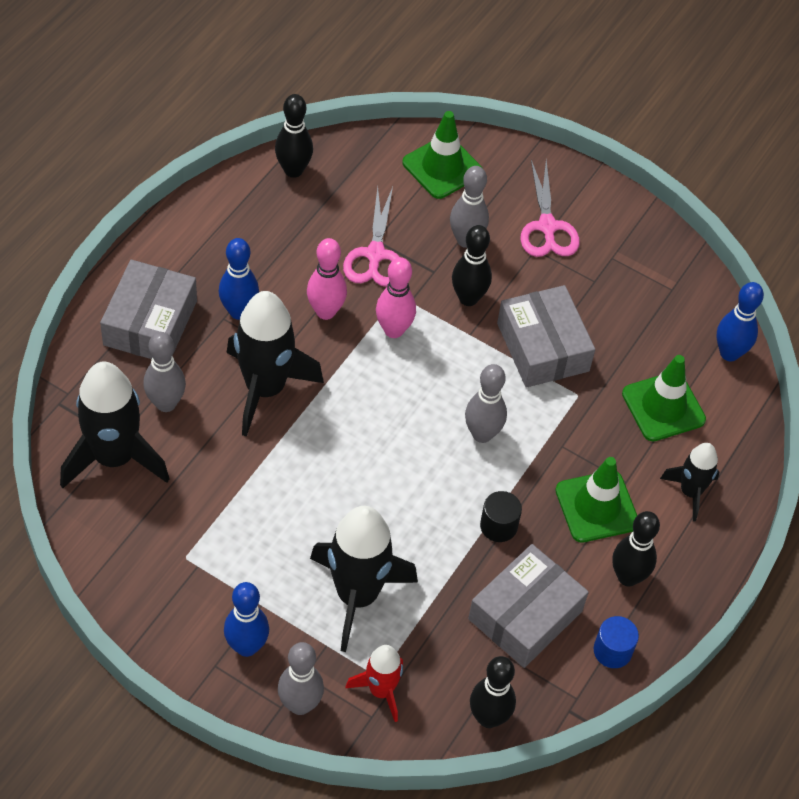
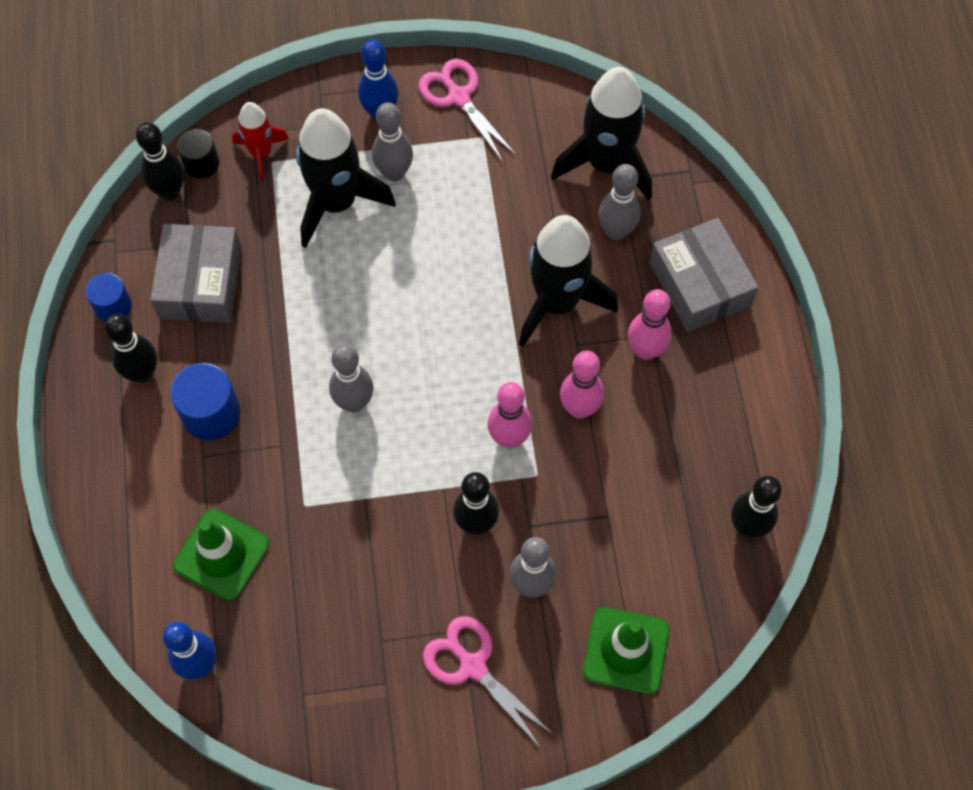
camera: 145 degrees right, 10 degrees up
(239, 311) = (645, 350): blue bowling pin -> pink bowling pin
(300, 704) = (308, 105): grey bowling pin -> grey bowling pin (394, 173)
(375, 254) = (593, 499): pink scissors -> pink scissors (459, 97)
(498, 526) = (277, 335): black cylinder -> black cylinder (201, 163)
(543, 347) = (371, 528): grey box -> none
(596, 507) = (211, 413): green traffic cone -> blue cylinder
(690, 492) = (141, 489): black rocket -> none

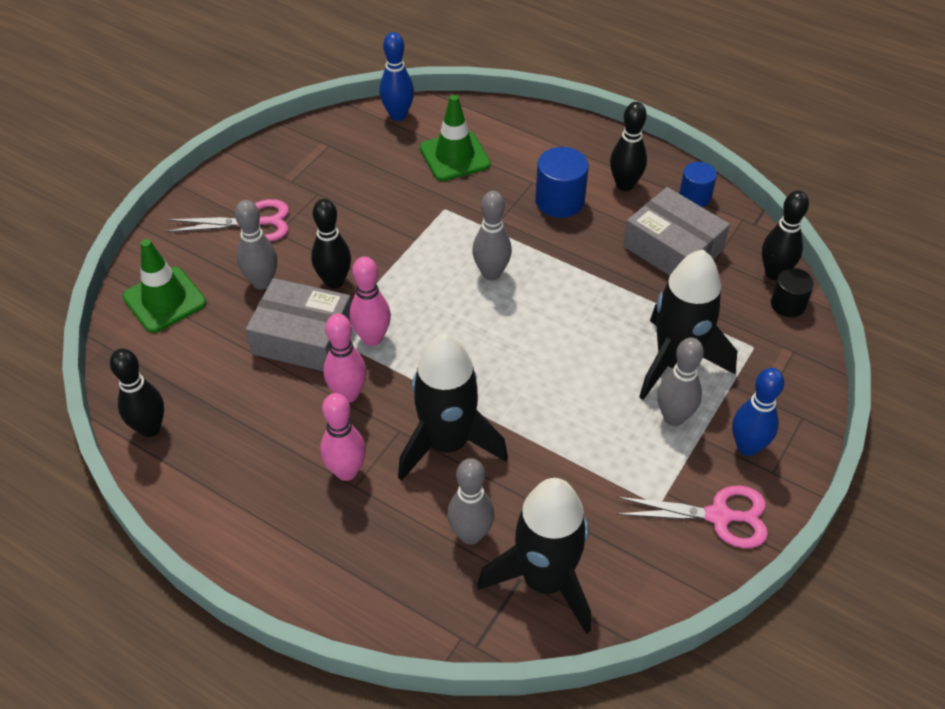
camera: 130 degrees right, 15 degrees down
(261, 153) = (767, 344): red rocket -> none
(700, 284) = (360, 558): grey box -> grey box (303, 337)

